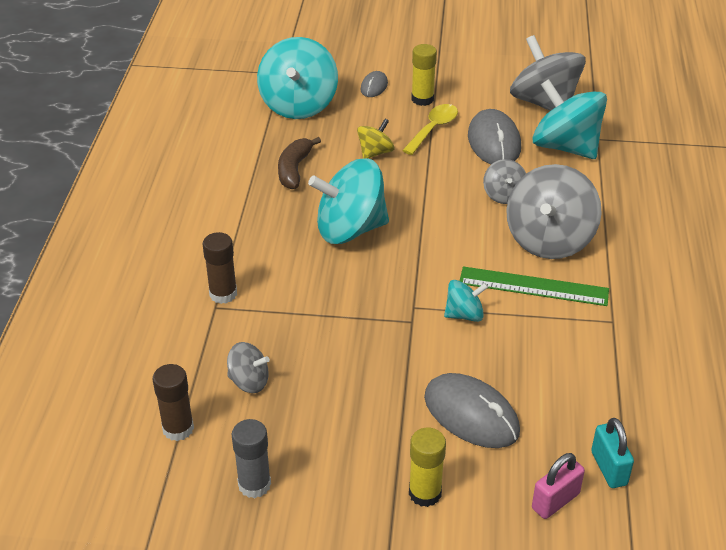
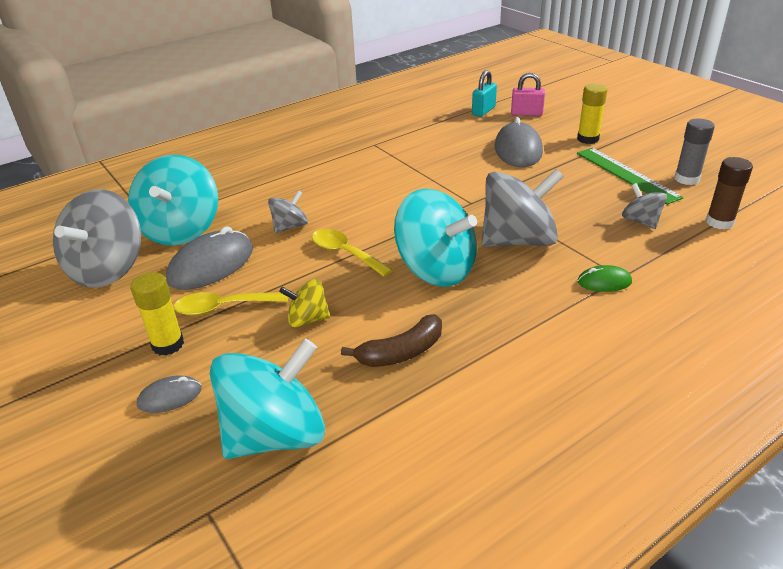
camera: 130 degrees left, 5 degrees down
(223, 294) = (604, 282): brown glue stick -> green mouse
(429, 202) = (345, 253): none -> yellow spoon
(464, 315) = (446, 184): turquoise spinning top -> none
(533, 286) = (381, 175): green ruler -> green ruler (626, 174)
(549, 240) = (322, 189): grey spinning top -> grey spinning top (518, 240)

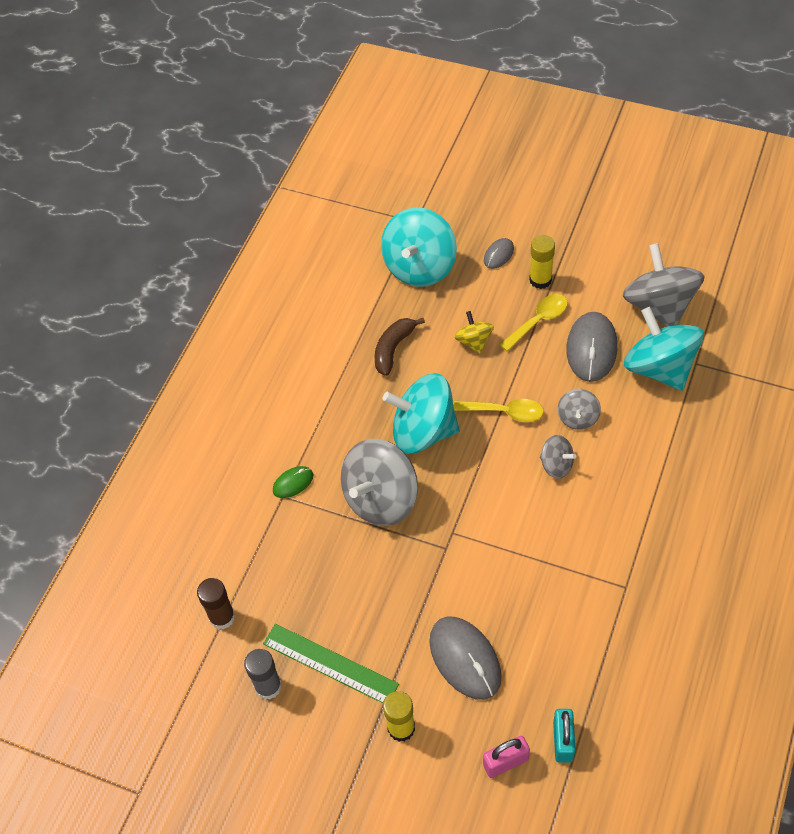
camera: 150 degrees right, 20 degrees up
(307, 319) = (474, 341): yellow spinning top -> yellow spinning top turned 75 degrees counterclockwise
(641, 221) = (290, 582): grey spinning top -> grey spinning top (556, 465)

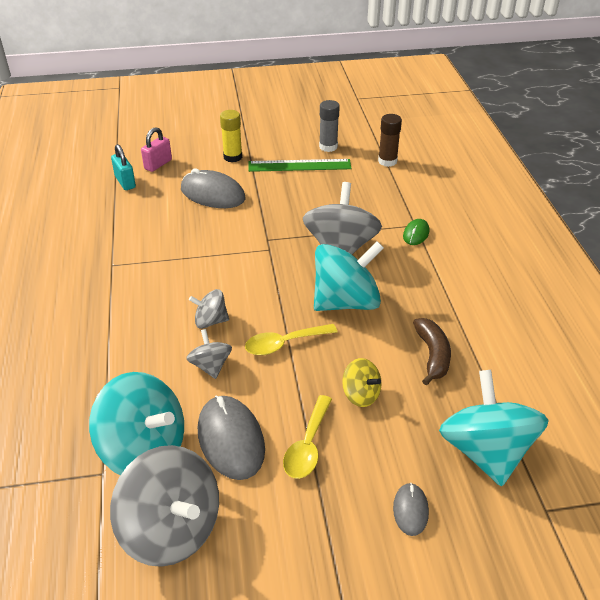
camera: 145 degrees right, 15 degrees down
(540, 280) = (337, 498): yellow glue stick -> none

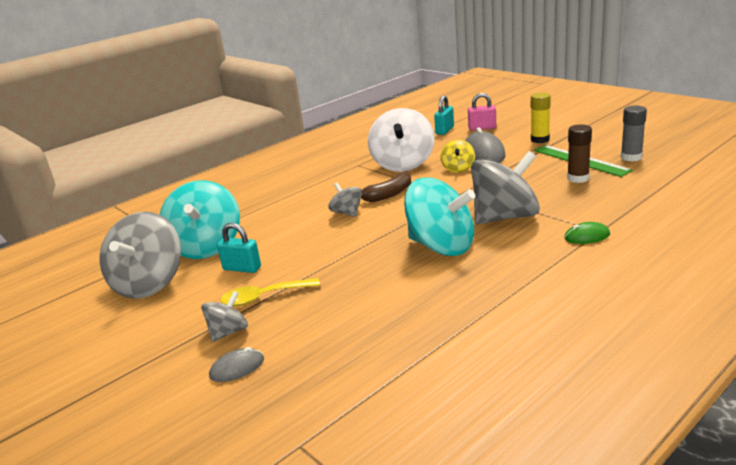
camera: 60 degrees right, 15 degrees down
(158, 240) = (403, 164): none -> white spinning top
(210, 366) = (303, 232): grey spinning top -> grey spinning top (228, 332)
(231, 439) = (242, 268): grey mouse -> turquoise padlock
(284, 344) = (358, 245): yellow spoon -> none
(360, 394) = (341, 296): yellow spinning top -> yellow spinning top (458, 168)
(387, 161) = (668, 183): brown glue stick -> brown glue stick (578, 178)
(432, 355) = (431, 308): brown banana -> brown banana (388, 195)
(485, 451) = (341, 381): turquoise spinning top -> none

